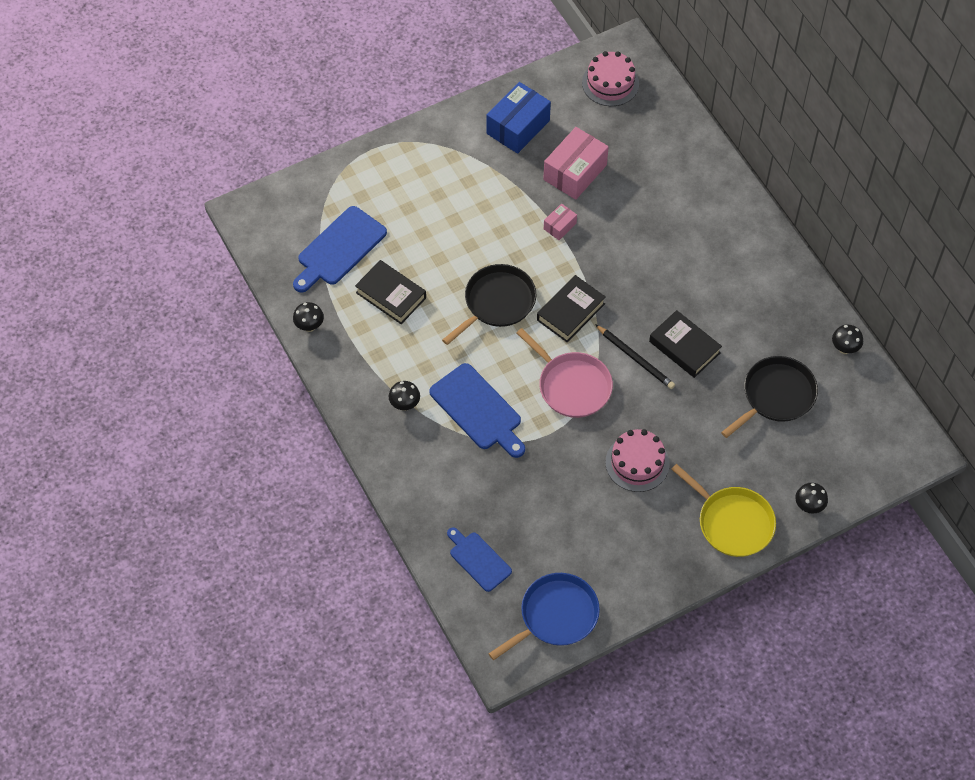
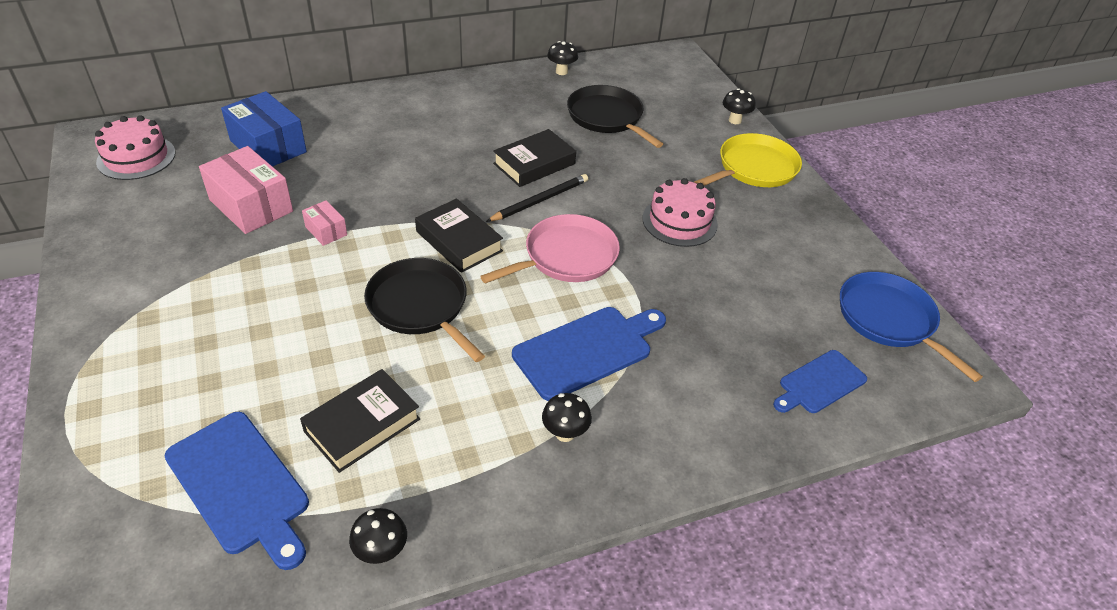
camera: 85 degrees left, 15 degrees down
(518, 127) = (144, 244): blue box -> blue box (268, 146)

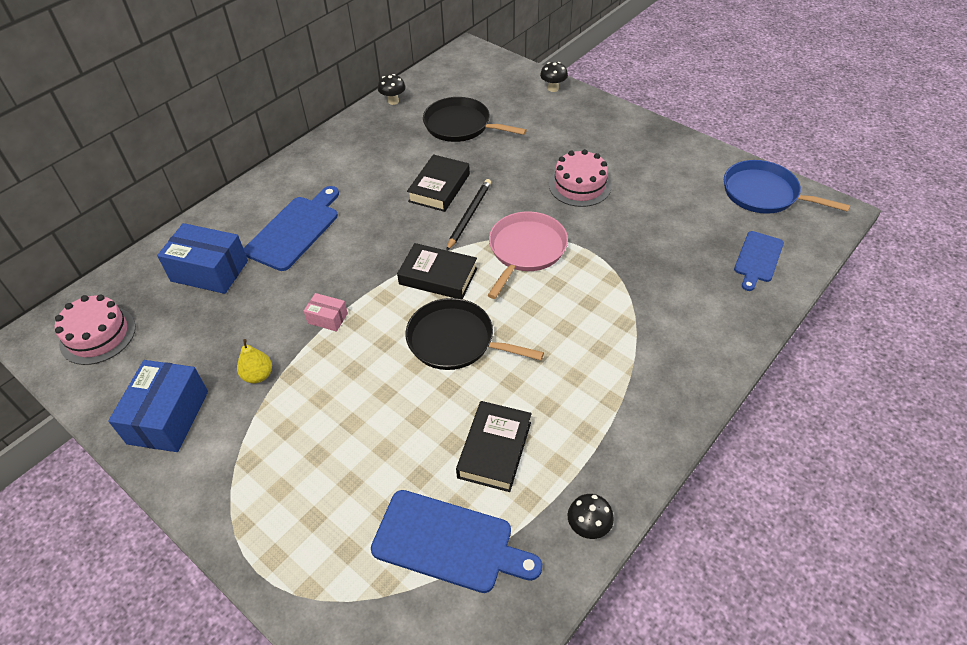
camera: 25 degrees left, 5 degrees up
(123, 248) = (168, 417): none -> blue box
(224, 250) = (258, 375): none -> yellow pear
(251, 206) = (244, 328): pink box -> none
(565, 433) = (634, 378): black mushroom -> none
(587, 350) = (598, 312): blue cutting board -> blue cutting board (294, 230)
(754, 168) = (596, 121): yellow pan -> none

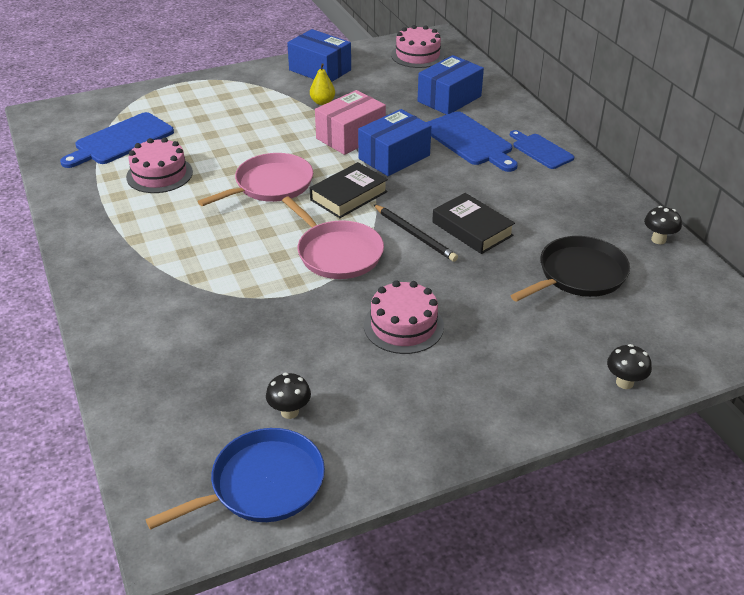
camera: 115 degrees right, 10 degrees down
(327, 318) = (351, 136): pink box -> pink box, size x2.00
(352, 270) = (394, 157): none -> blue box
(455, 340) = (270, 185): black pan -> pink pan
(495, 449) = (159, 174): black book -> pink cake
(588, 527) = (63, 192): black mushroom -> black mushroom (289, 412)
(758, 259) = (175, 412): blue cutting board -> blue cutting board (540, 150)

